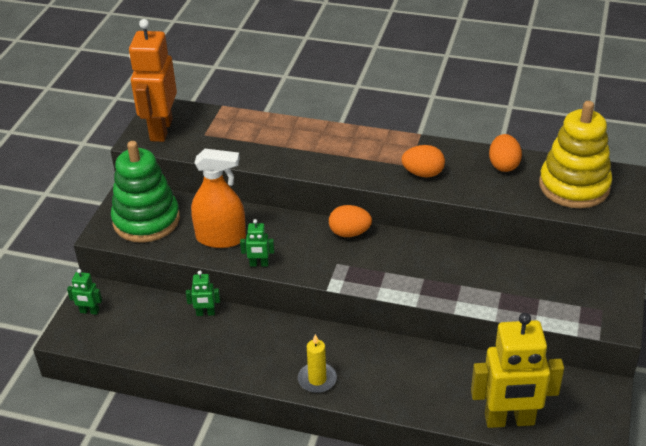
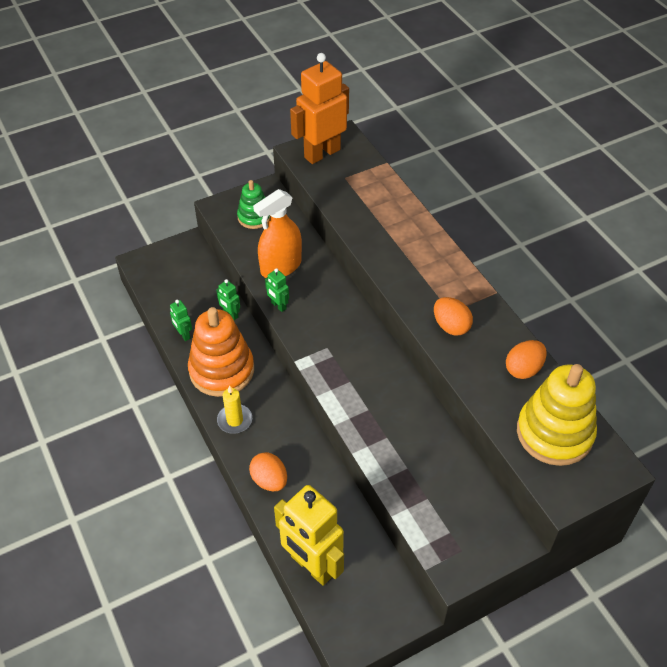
camera: 45 degrees right, 10 degrees up
(89, 311) = (171, 257): green robot -> green robot (183, 334)
(146, 220) = (254, 217): green stacking toy -> green stacking toy, size x0.56
(221, 238) = (281, 267): orange spray bottle -> orange spray bottle turned 90 degrees clockwise
(256, 355) = (221, 370): none -> orange stacking toy
(349, 233) = (366, 332): orange egg -> orange egg (269, 480)

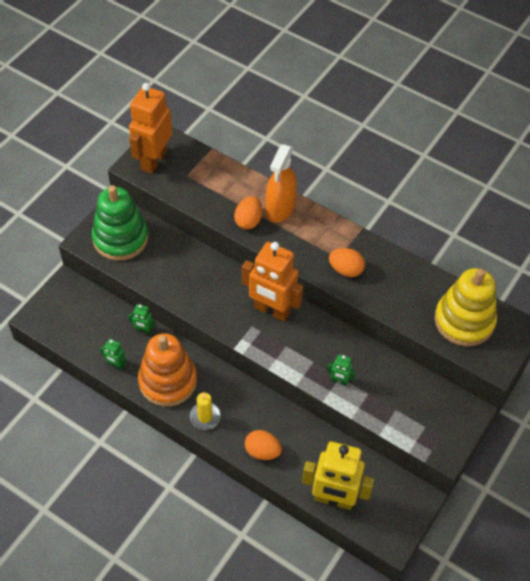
camera: 30 degrees left, 5 degrees up
(254, 217) = (120, 238): green stacking toy -> green stacking toy, size x1.79
(278, 306) = (191, 308): green robot -> green robot (339, 381)
(281, 267) = (171, 273): orange spray bottle -> orange spray bottle (280, 208)
(357, 341) = (271, 310): none -> orange robot
(523, 369) = (416, 281): orange egg -> orange egg (248, 221)

